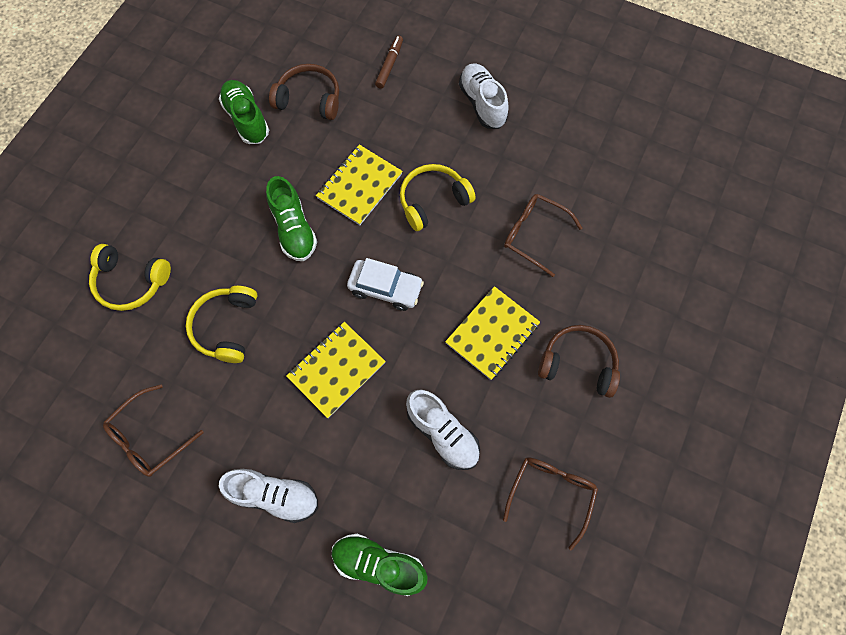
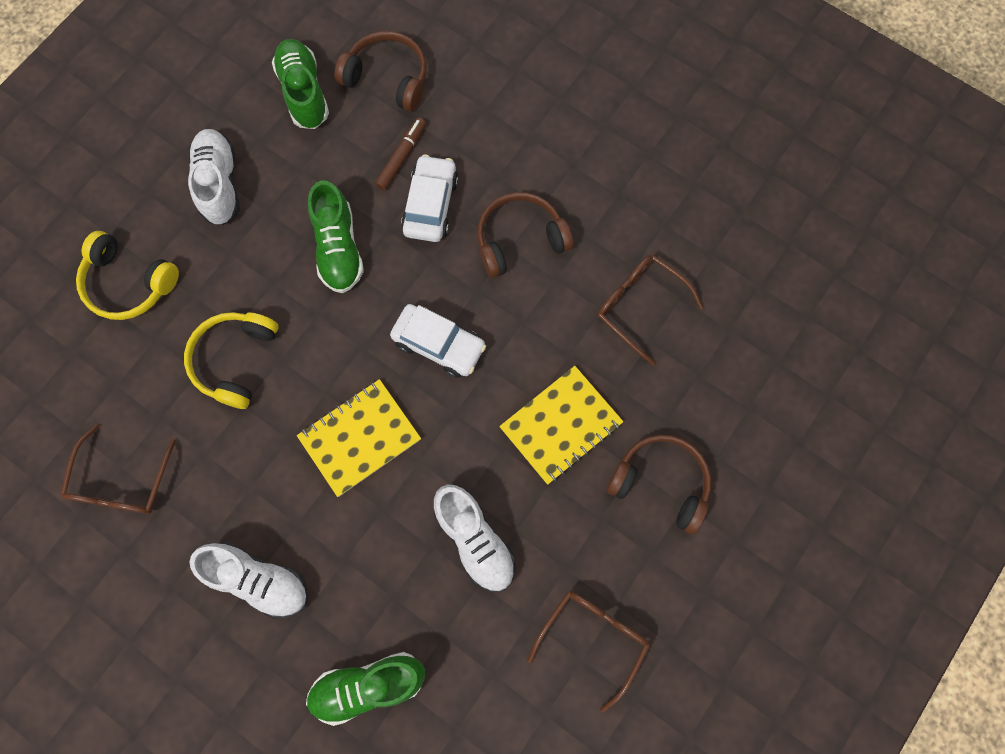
camera: 10 degrees right, 5 degrees up
(149, 437) = (122, 482): brown glasses -> brown glasses turned 45 degrees counterclockwise
(359, 186) = (431, 205): yellow notebook -> white car
(379, 564) = (368, 685): green shoe -> green shoe turned 45 degrees counterclockwise
(389, 65) = (498, 47): brown marker -> brown marker (401, 157)
(433, 201) = (519, 239): yellow headphones -> brown headphones
(482, 104) = (608, 119): white shoe -> white shoe (220, 184)

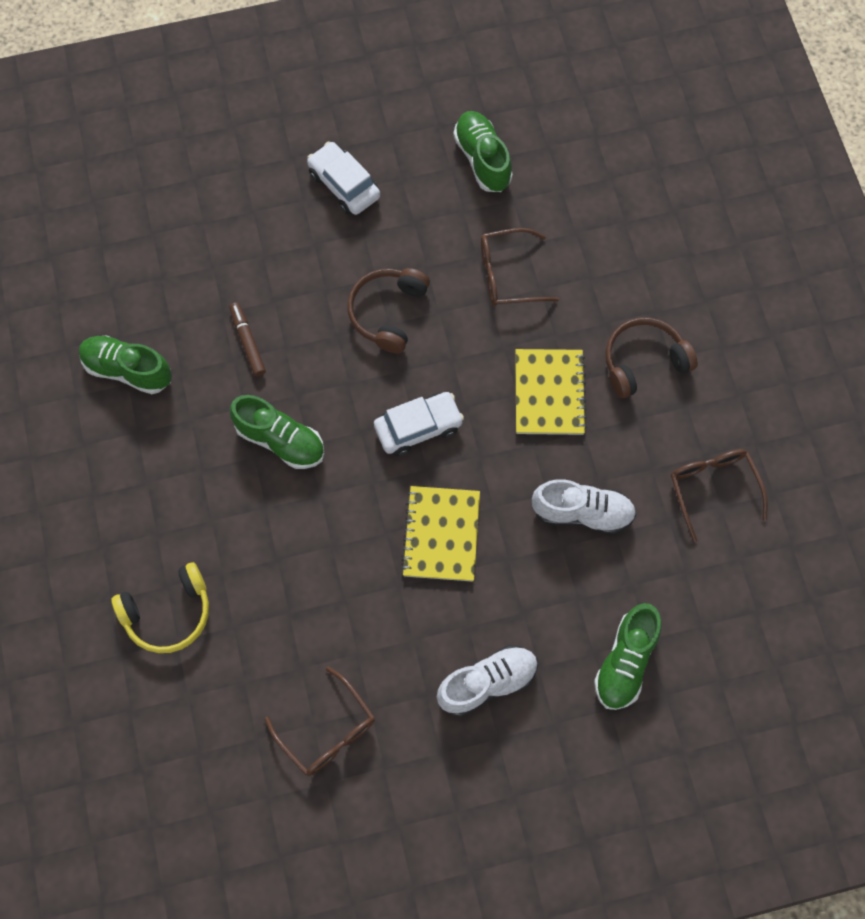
camera: 50 degrees left, 5 degrees down
(220, 184) = (147, 486): white shoe -> none
(235, 360) = (303, 579): yellow headphones -> none
(388, 78) = (173, 302): brown headphones -> none
(431, 205) = (305, 351): white car -> white car (344, 185)
(726, 201) = (482, 159): none -> green shoe

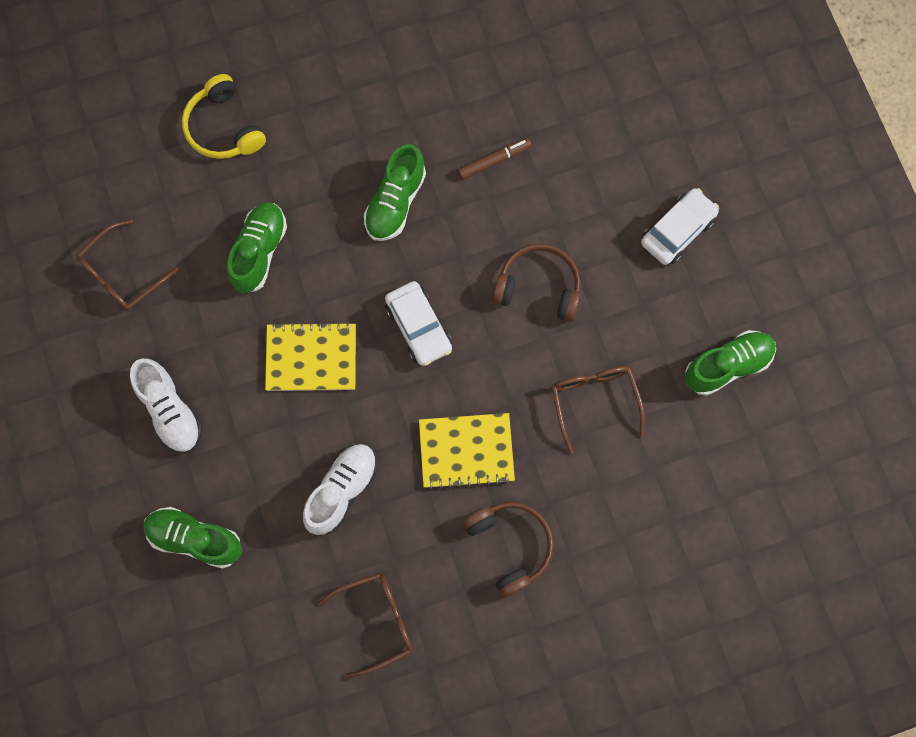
camera: 85 degrees right, 5 degrees up
(128, 370) = (454, 60): green shoe -> green shoe (259, 252)
(582, 513) = (342, 491): white shoe -> white shoe turned 150 degrees counterclockwise

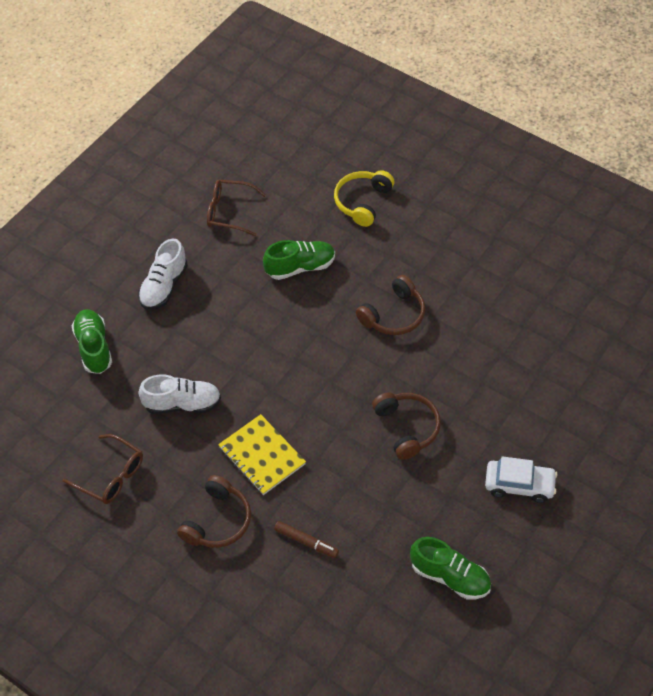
camera: 55 degrees right, 20 degrees down
(311, 358) = (255, 335): yellow notebook -> none
(395, 202) = (394, 315): green shoe -> brown headphones
(418, 327) = (322, 378): white car -> none
(493, 161) = (469, 349): brown marker -> brown marker (306, 541)
(594, 402) = (356, 509): brown glasses -> none

